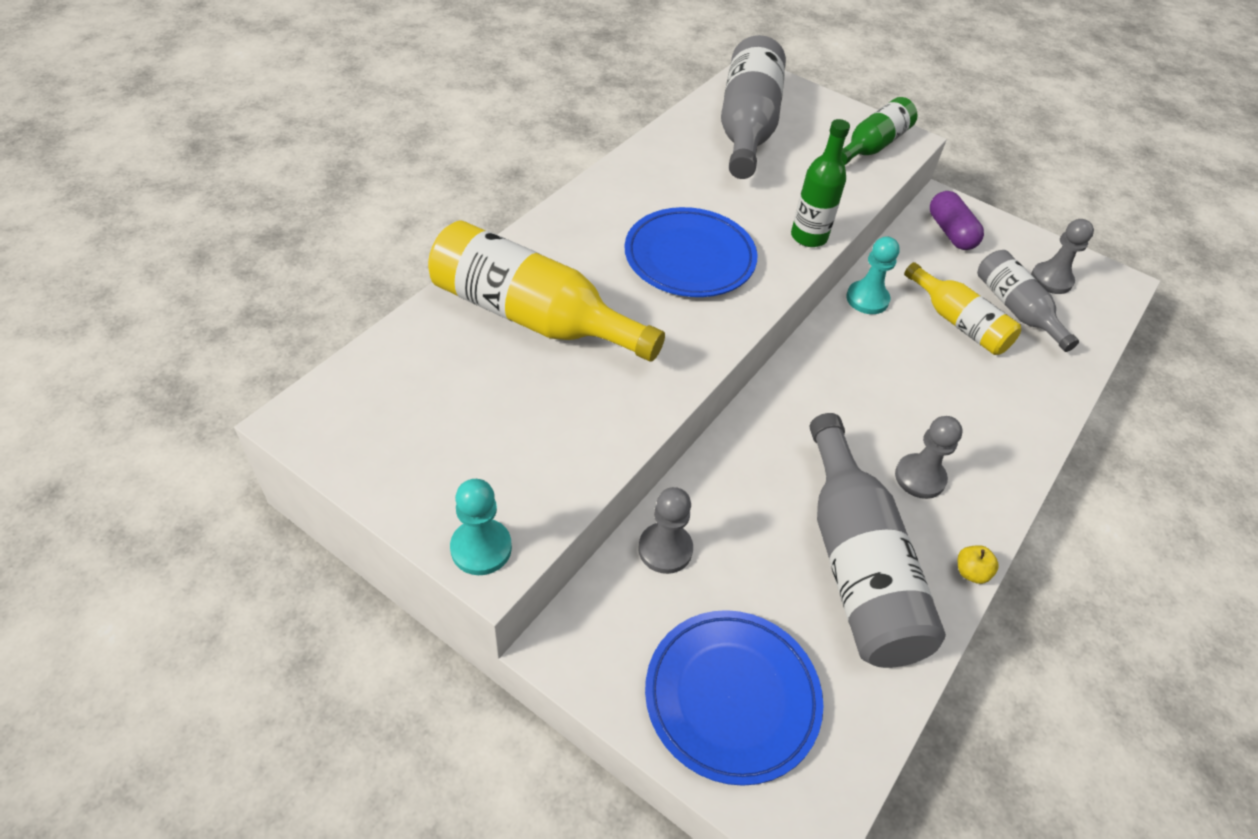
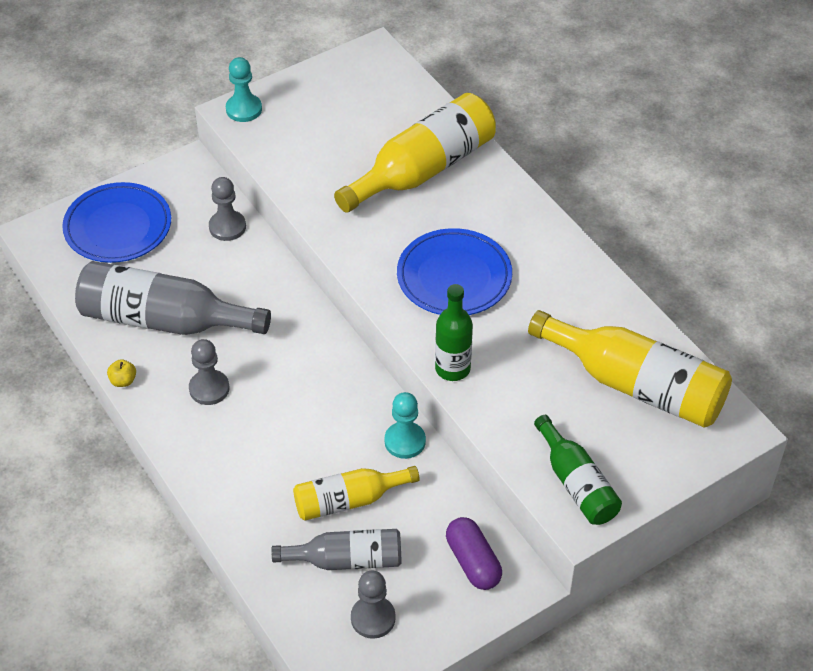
camera: 115 degrees right, 0 degrees up
(747, 126) = (636, 385): grey bottle -> yellow bottle
(950, 232) = (473, 562): purple capsule -> purple capsule turned 60 degrees clockwise

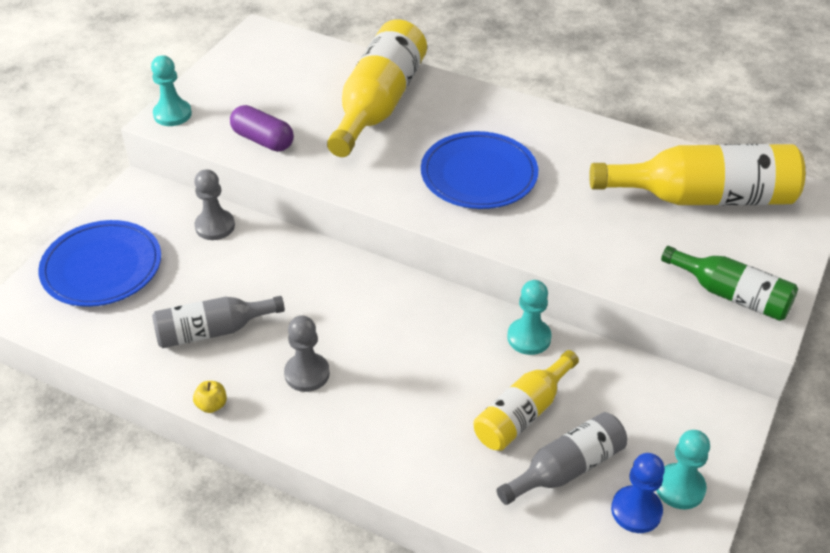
camera: 30 degrees left, 5 degrees down
(164, 320) = (212, 331): grey bottle -> grey bottle, size x0.60
(373, 618) = (636, 510): grey pawn -> blue pawn
(422, 619) = (680, 487): none -> turquoise pawn
(452, 368) = (543, 248): green bottle -> none
(473, 562) = (677, 413): purple capsule -> purple capsule (263, 140)

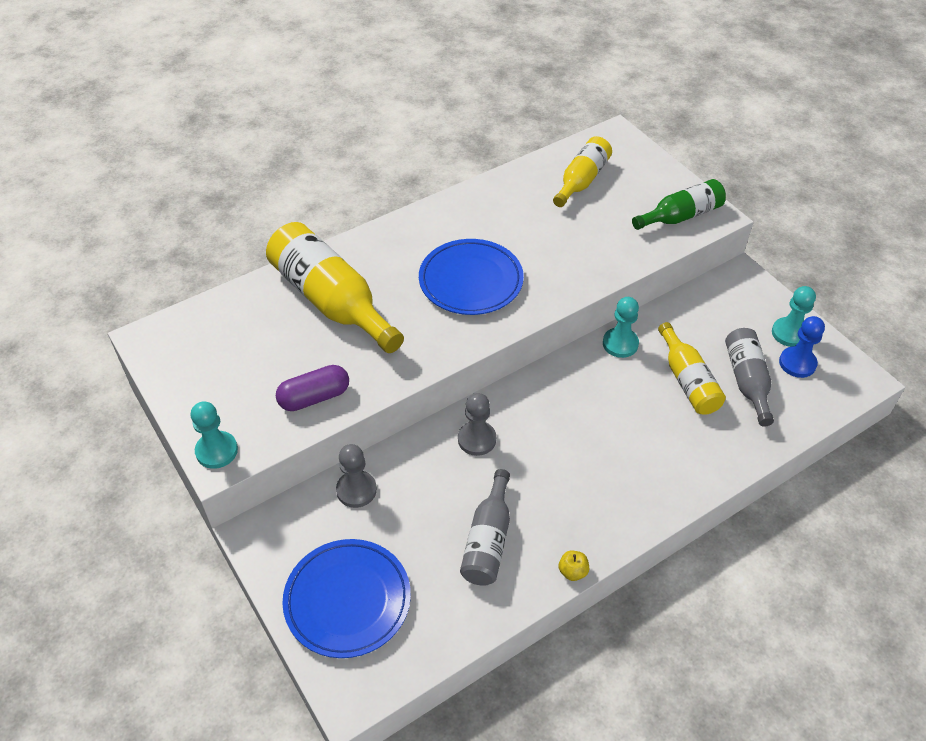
camera: 60 degrees left, 5 degrees up
(307, 373) = (576, 492): grey pawn -> grey pawn (477, 439)
(703, 197) = (581, 180): yellow bottle -> yellow bottle, size x0.60

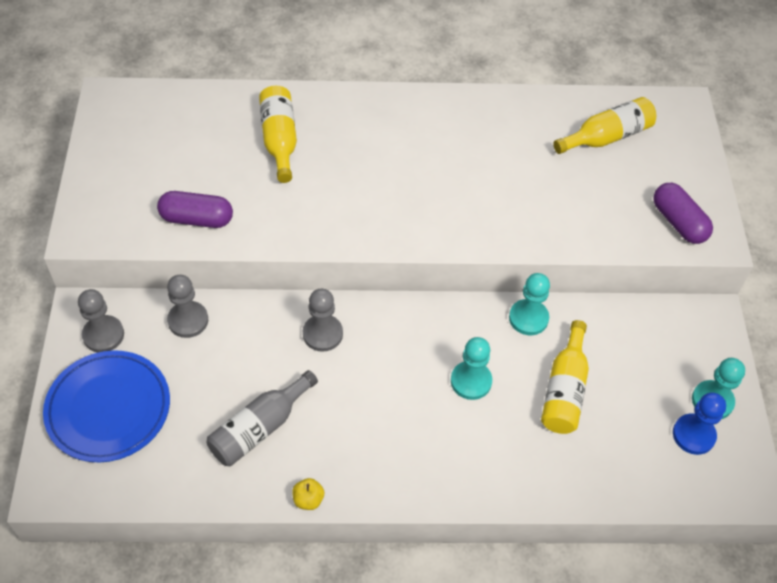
camera: 30 degrees right, 5 degrees up
(216, 451) = (86, 223): turquoise pawn -> turquoise pawn (471, 381)
(291, 543) = (103, 335): none -> grey pawn
(331, 301) = (279, 140): yellow bottle -> yellow bottle, size x0.60
(471, 281) = (416, 183): blue plate -> none
(681, 216) = (678, 222): green bottle -> purple capsule
(747, 381) = (624, 423): grey bottle -> none

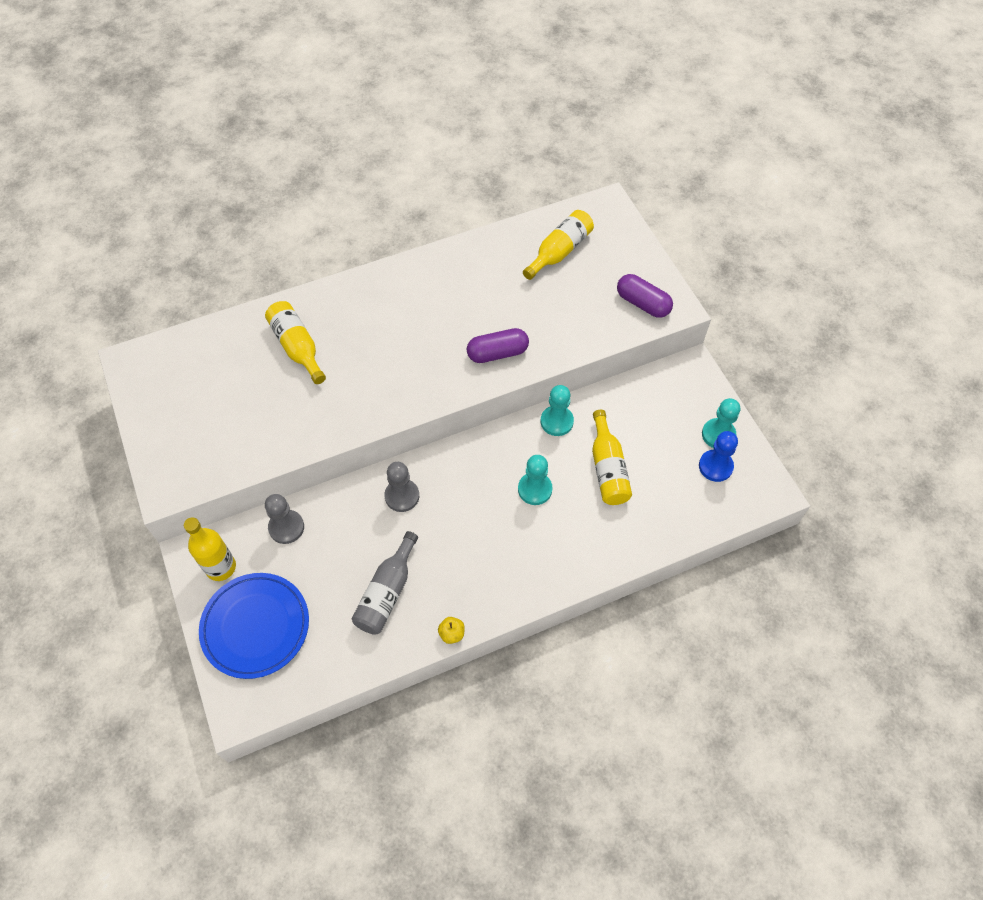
camera: 20 degrees left, 5 degrees up
(103, 335) = (221, 567): grey pawn -> yellow bottle
(197, 219) = (260, 441): purple capsule -> purple capsule (497, 353)

